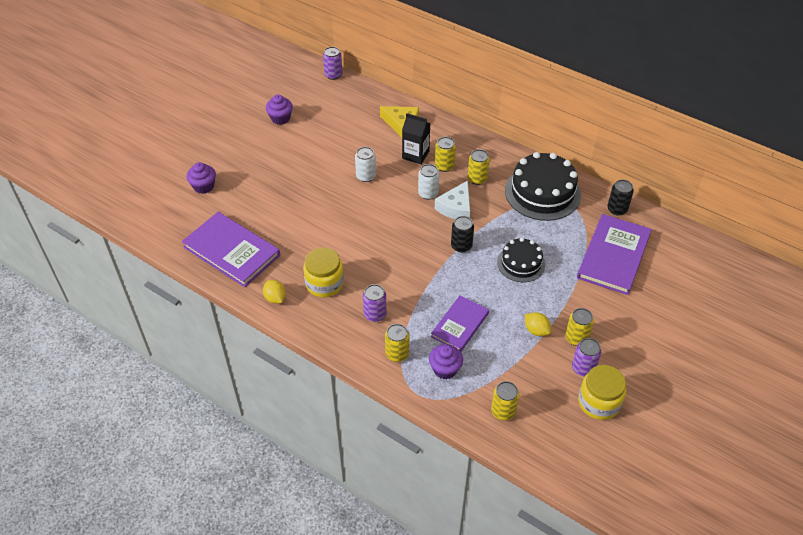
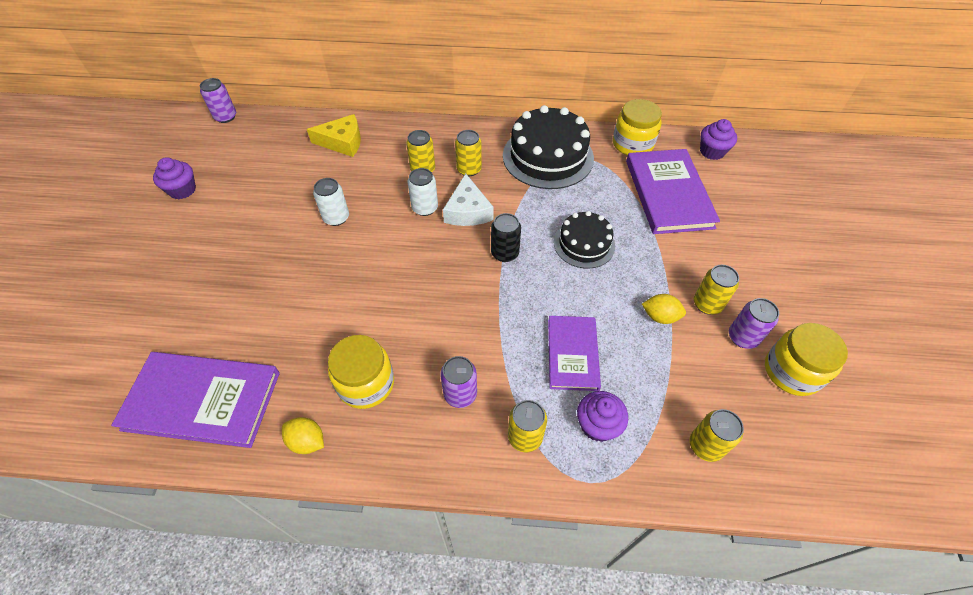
camera: 30 degrees left, 5 degrees up
(203, 186) = (111, 323): purple cupcake -> purple cupcake (712, 151)
(415, 155) = (381, 170): black carton -> none
(617, 209) = (632, 144): black can -> yellow jar

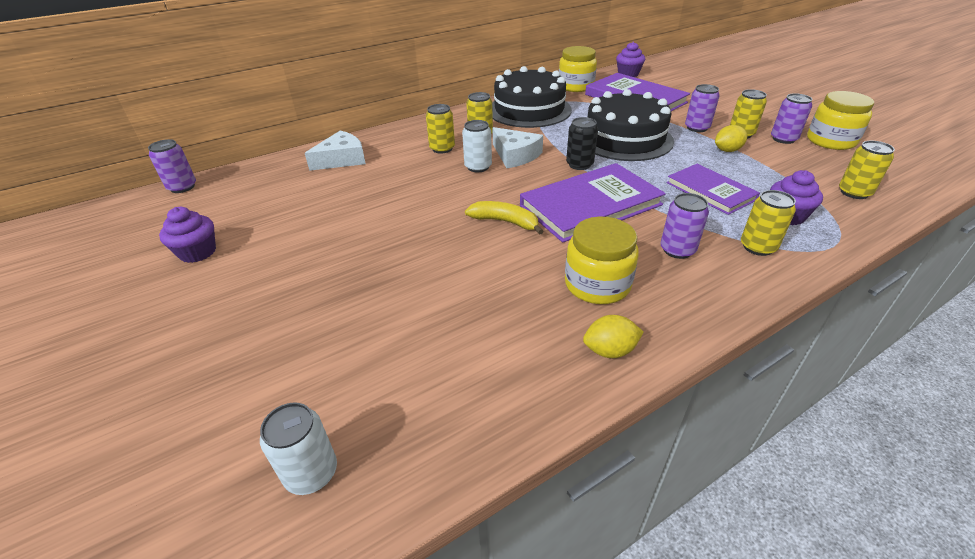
camera: 35 degrees left, 15 degrees down
(202, 400) = (458, 388): purple book -> purple book (590, 205)
(336, 218) = (406, 202): white can -> white can (311, 473)
(342, 142) = (342, 159): yellow cheese -> white cheese
(377, 281) = (505, 222): none -> yellow banana
(584, 244) = (624, 139): black cake -> black cake, size x1.69
(673, 270) = (697, 128): none -> purple can

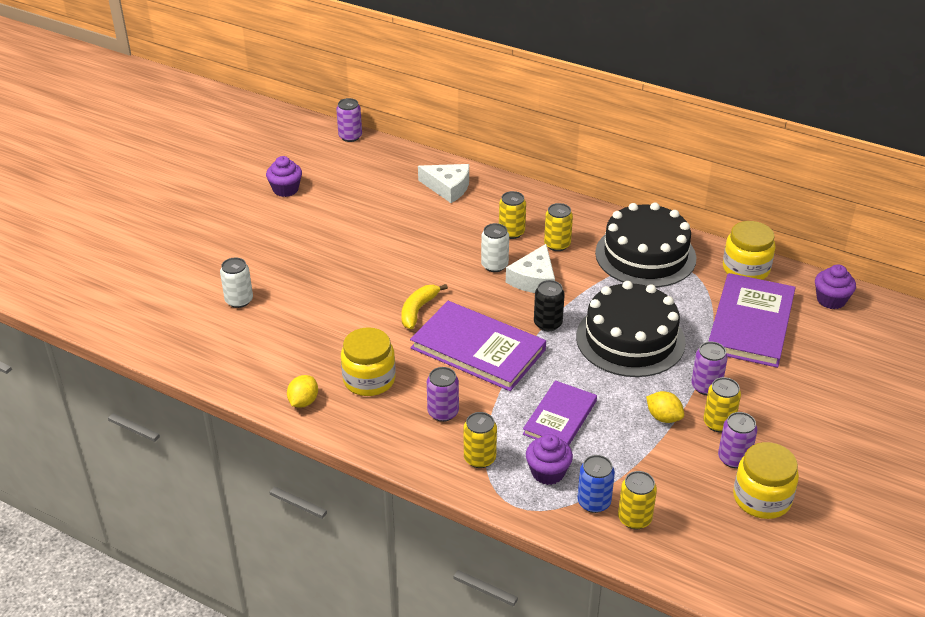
camera: 60 degrees right, 0 degrees up
(311, 473) = (158, 321): white can -> white can (239, 300)
(505, 222) = (418, 310): yellow banana -> yellow banana turned 150 degrees counterclockwise
(609, 350) = (303, 402): yellow lemon -> yellow lemon turned 60 degrees clockwise
(831, 205) = (594, 502): none -> blue can

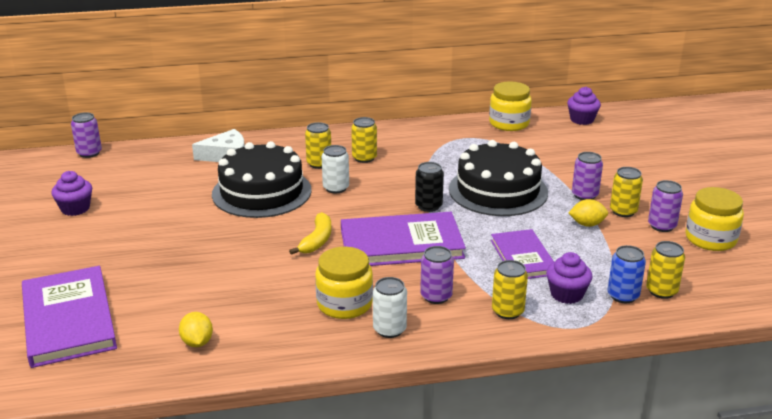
camera: 40 degrees left, 10 degrees down
(239, 300) = (140, 304): white can -> white can (389, 329)
(303, 402) = (310, 347): yellow lemon -> yellow lemon (197, 342)
(418, 310) = (317, 240): yellow banana -> yellow banana turned 150 degrees counterclockwise
(534, 279) = (378, 184): white cheese -> none
(645, 255) = (435, 141): black cake -> black cake (261, 192)
(751, 323) = (556, 150): purple book -> purple book (68, 319)

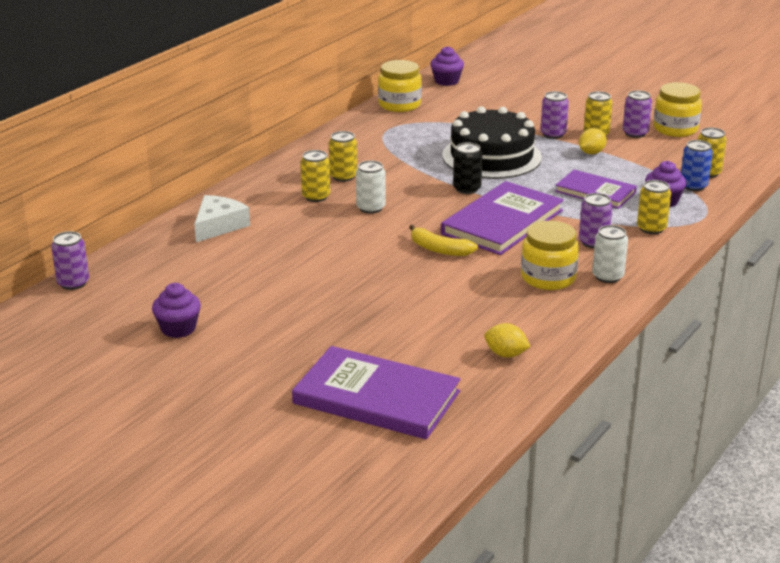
camera: 45 degrees left, 0 degrees up
(261, 192) = (317, 238): black cake -> none
(317, 240) = (439, 249): yellow banana -> yellow banana turned 150 degrees clockwise

